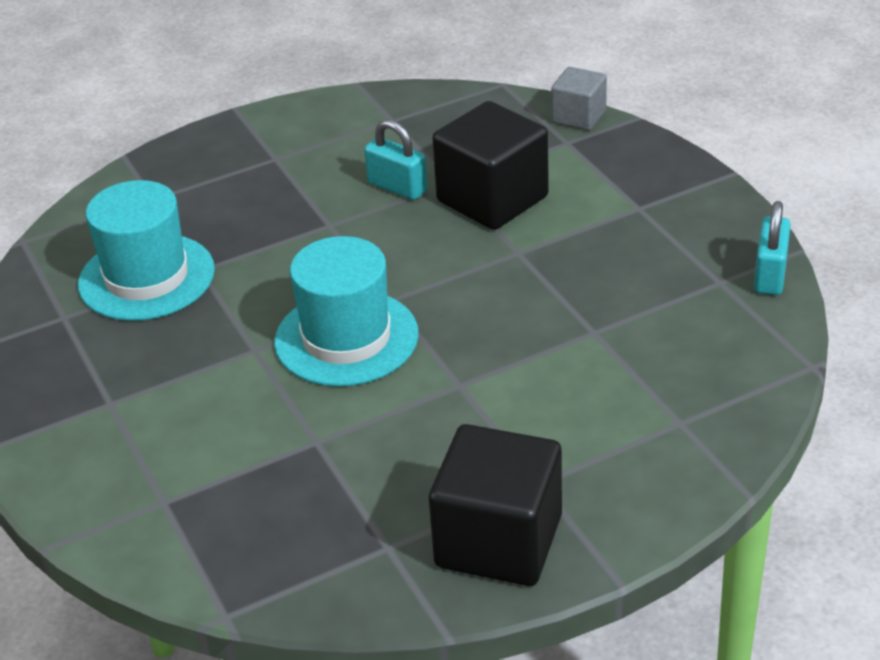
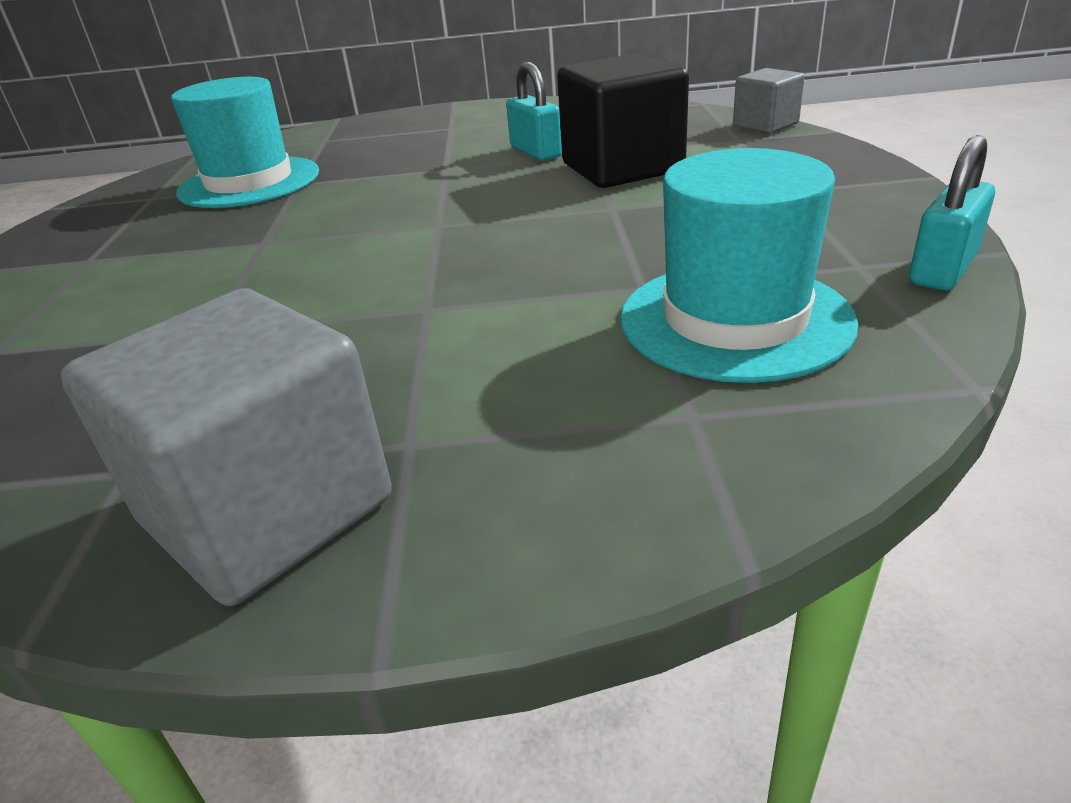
camera: 25 degrees right, 5 degrees down
(346, 338) = (357, 247): turquoise hat -> turquoise hat (735, 319)
(499, 541) = (267, 511): black cube -> grey cube

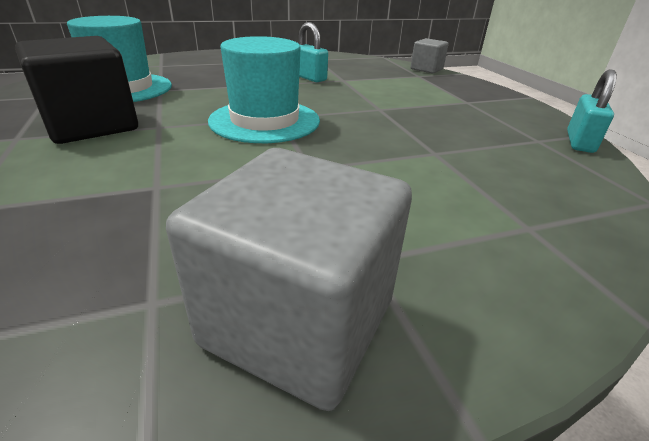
camera: 20 degrees left, 0 degrees up
(622, 168) = (367, 88): black cube -> black cube (91, 125)
(735, 319) = (502, 170): turquoise hat -> turquoise hat (264, 121)

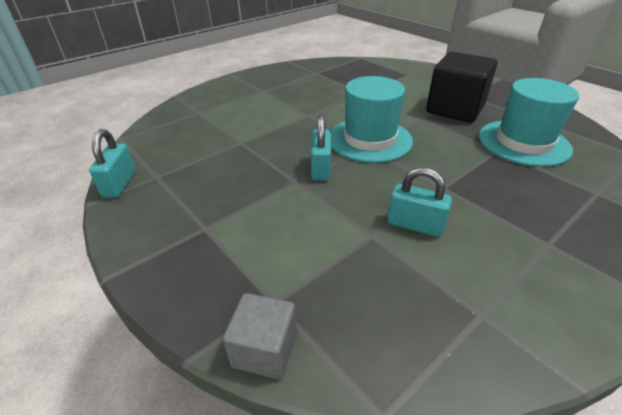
camera: 160 degrees right, 5 degrees up
(299, 322) = (275, 77): grey cube -> none
(347, 111) = (321, 168): none -> turquoise padlock

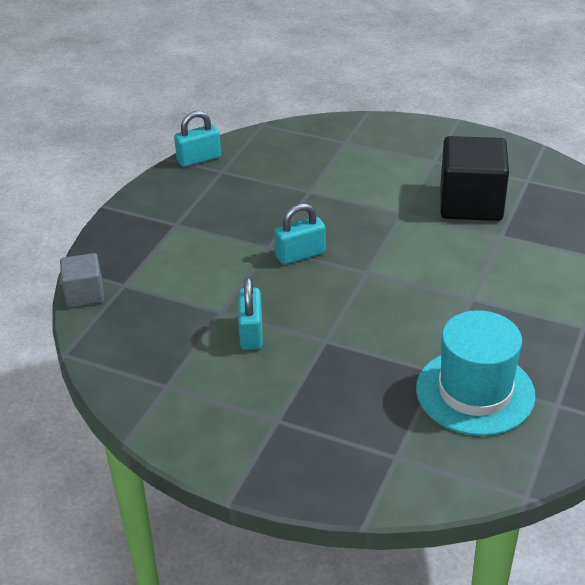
camera: 65 degrees right, 0 degrees up
(369, 139) = (382, 271): turquoise hat -> none
(455, 109) = (523, 322): black cube -> black cube (470, 203)

